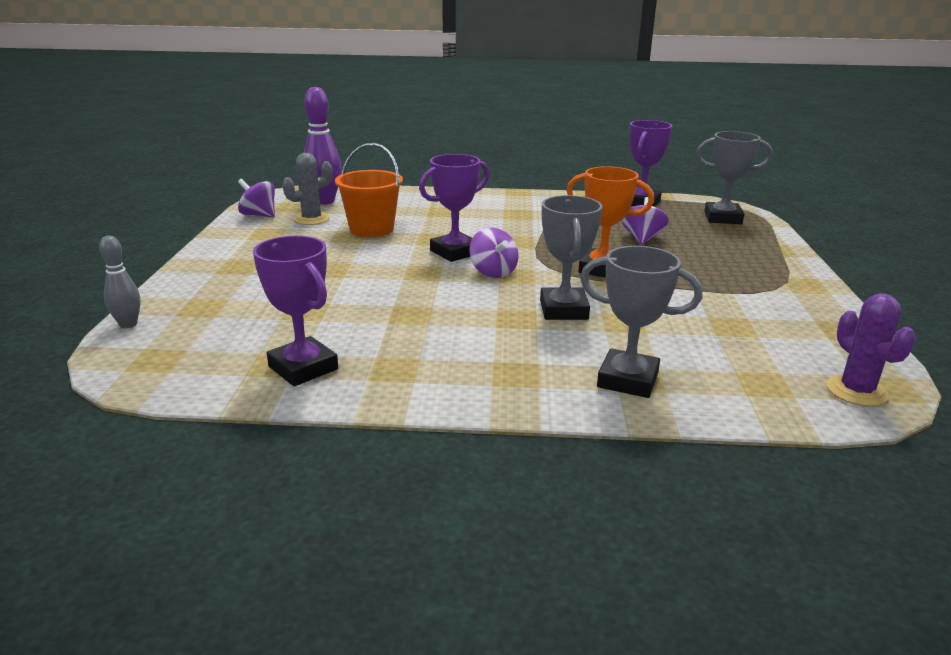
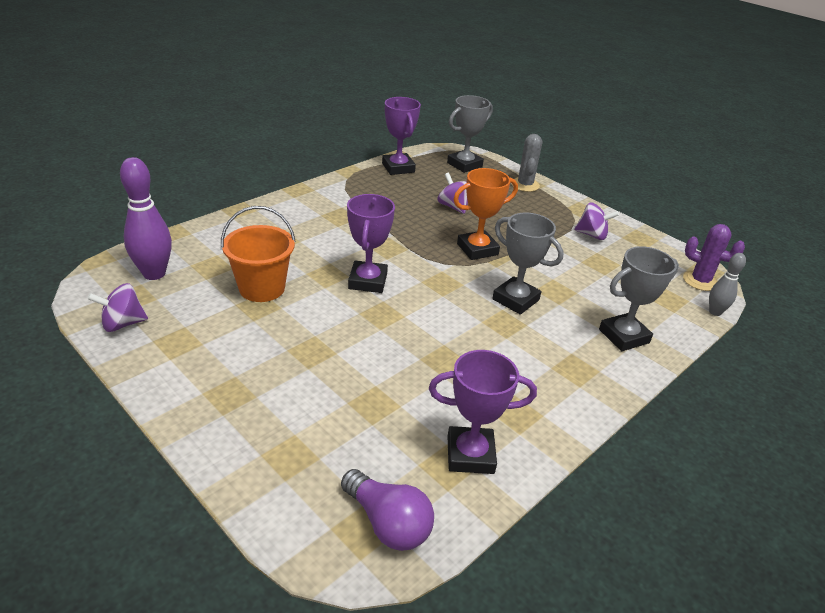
camera: 50 degrees left, 10 degrees up
(128, 324) = (267, 519): grey bowling pin -> grey bowling pin (715, 312)
(175, 365) = (388, 523): none -> purple light bulb
(311, 219) = (186, 303): grey cactus -> grey cactus (525, 185)
(493, 272) = (424, 288): purple spinning top -> purple spinning top (592, 235)

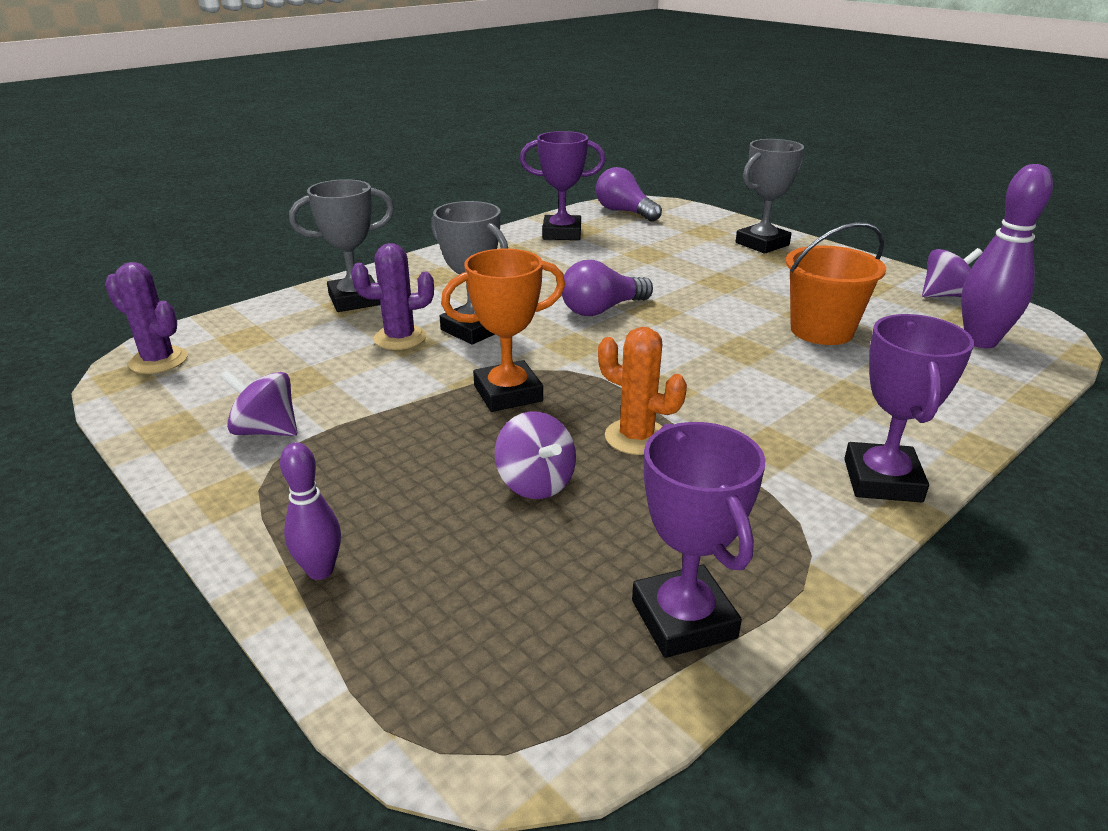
camera: 175 degrees left, 5 degrees down
(367, 281) = (682, 343): purple trophy -> purple trophy (882, 480)
(407, 223) = (636, 437): none -> orange cactus
(423, 317) = (602, 309): none -> purple light bulb
(464, 165) = (472, 655): grey trophy -> grey trophy (762, 244)
(525, 185) = (320, 570): grey cactus -> purple bowling pin
(563, 293) = (400, 338): none -> purple cactus
(715, 312) = (196, 325): grey bowling pin -> none

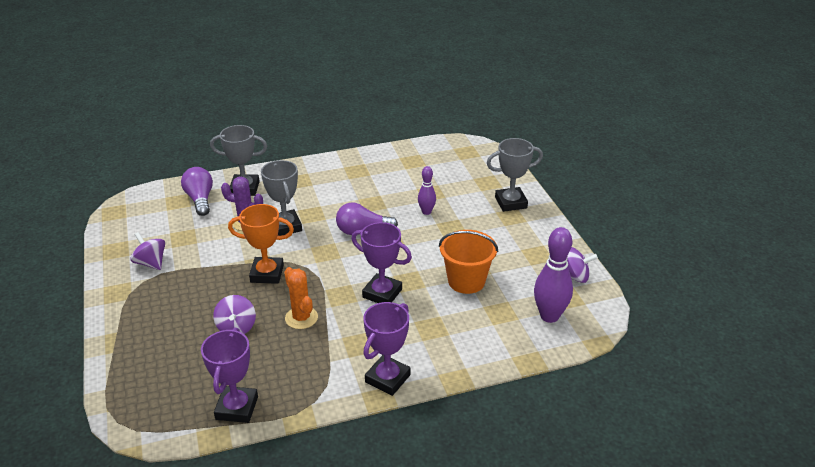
camera: 25 degrees right, 5 degrees up
(158, 361) = (133, 206): purple cactus -> none
(320, 570) = (126, 339): purple bowling pin -> purple bowling pin (426, 212)
(562, 233) = (397, 162): purple trophy -> purple trophy (382, 293)
(624, 212) = (454, 151): purple light bulb -> purple light bulb (200, 199)

